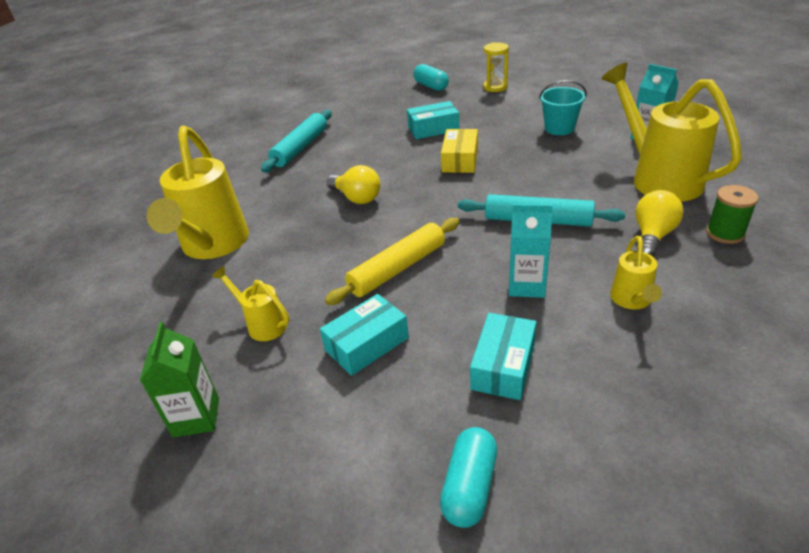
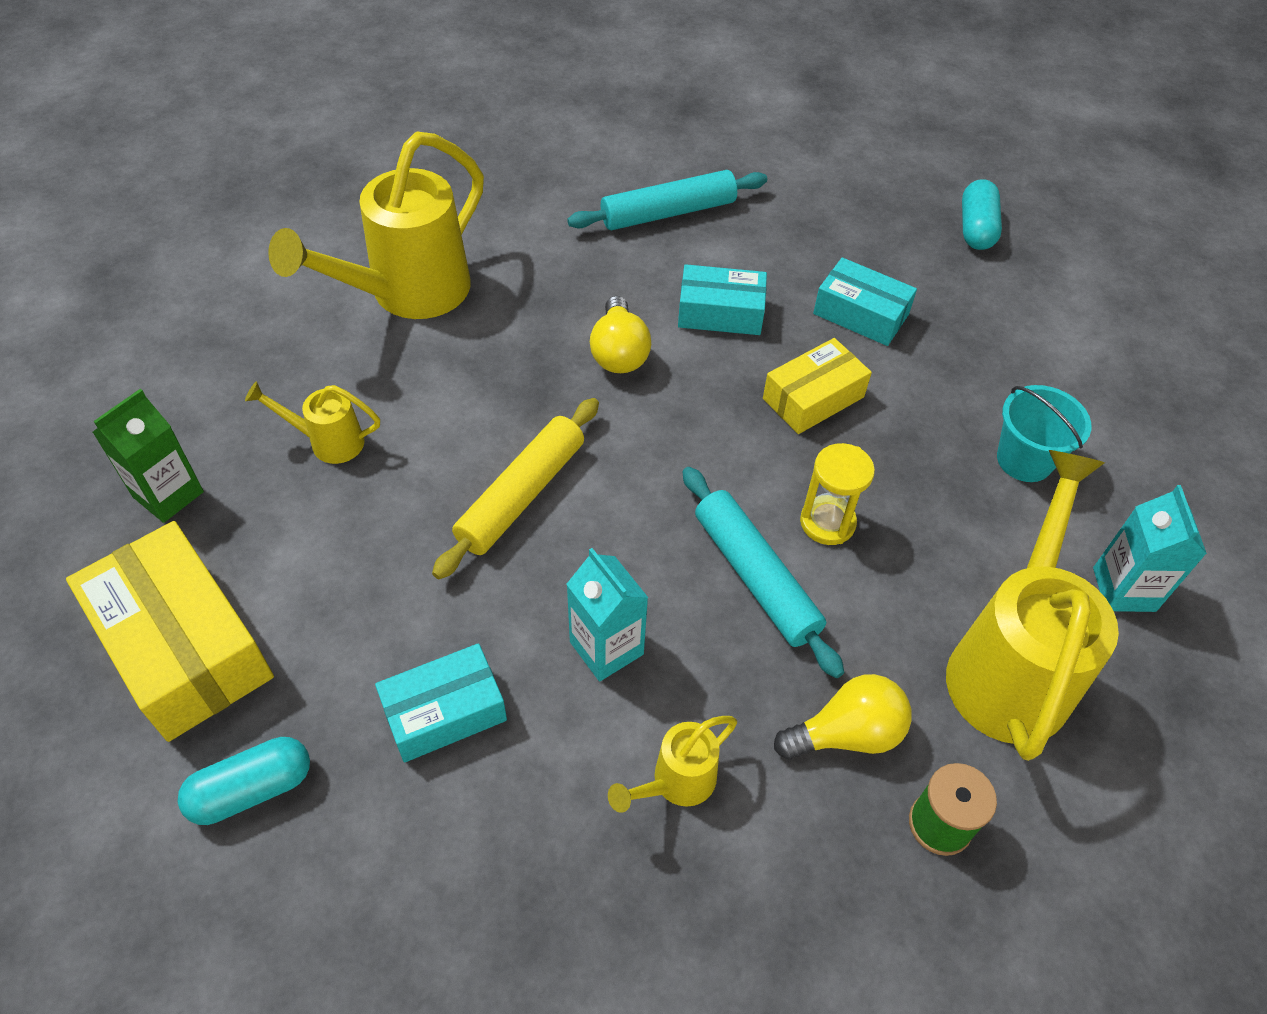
camera: 40 degrees right, 15 degrees up
(262, 324) = (327, 442): yellow watering can -> yellow watering can turned 75 degrees counterclockwise
(321, 469) = (183, 646): none -> yellow box
(367, 344) = (374, 558): turquoise box -> turquoise box (720, 312)
(398, 269) = (521, 495): yellow rolling pin -> yellow rolling pin turned 60 degrees counterclockwise
(495, 87) = (1062, 304): yellow hourglass -> yellow hourglass (827, 522)

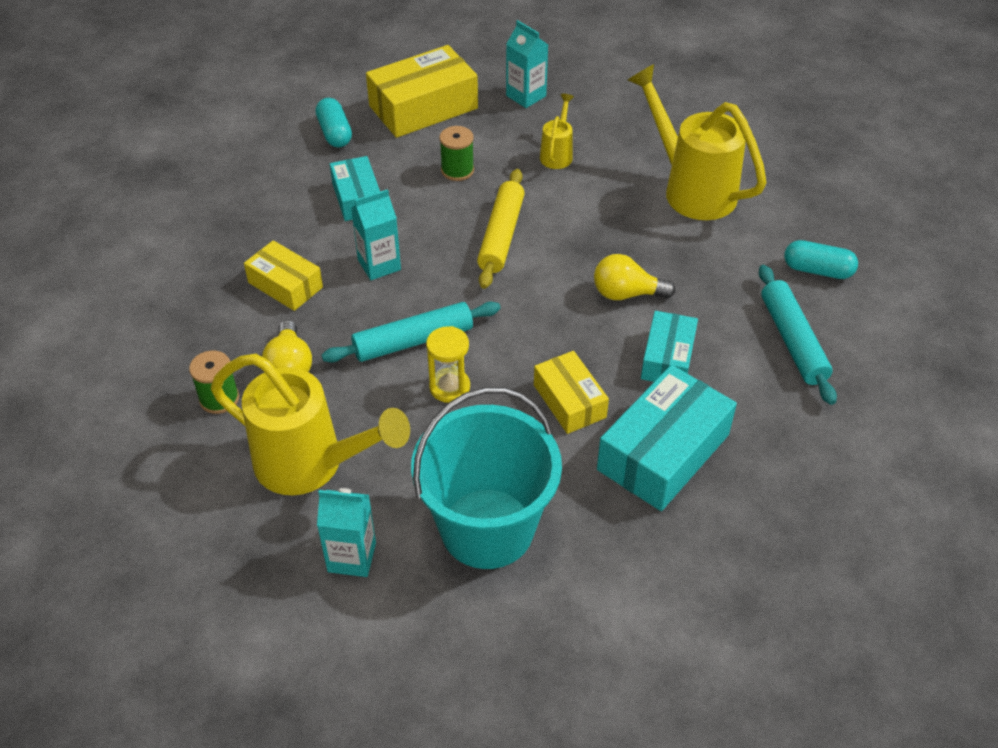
camera: 100 degrees right, 5 degrees down
(168, 494) = (526, 96): green carton -> turquoise carton
(368, 570) = (457, 170): none -> green spool
(521, 495) = (501, 235): yellow rolling pin -> yellow rolling pin turned 60 degrees clockwise
(675, 783) = (285, 285): yellow watering can -> yellow box
(860, 314) = (663, 452): turquoise box -> turquoise box, size x1.67
(976, 228) = (785, 575): turquoise capsule -> turquoise capsule (817, 270)
(1024, 460) = (487, 528): turquoise bucket -> turquoise bucket, size x1.99

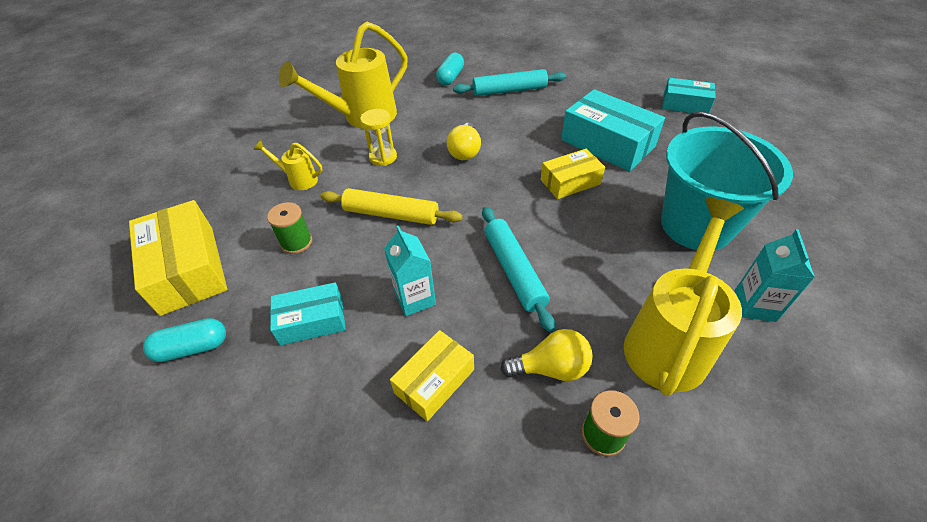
camera: 85 degrees left, 0 degrees up
(449, 387) = (564, 246): yellow hourglass -> yellow hourglass (383, 157)
(526, 96) = (211, 196): turquoise carton -> none
(667, 358) = (526, 137): turquoise box -> turquoise box (685, 104)

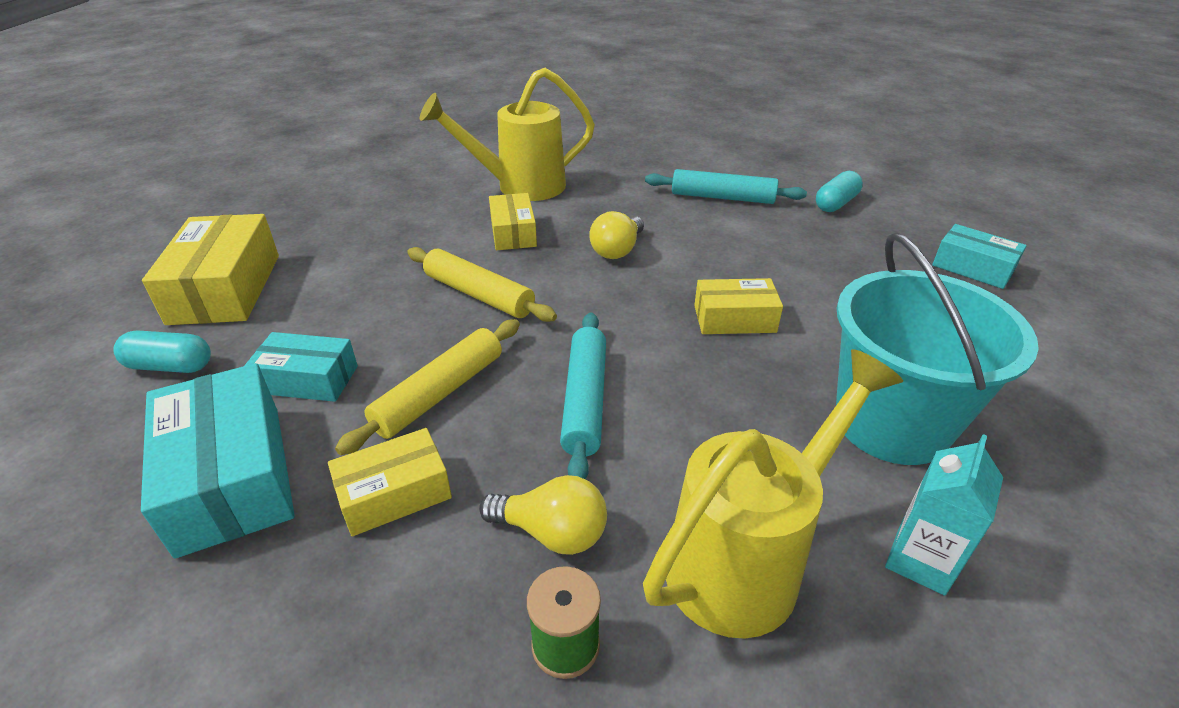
camera: 20 degrees right, 10 degrees down
(296, 242) = (353, 294): green spool -> none
(298, 180) = (402, 232): yellow watering can -> none
(383, 157) = (513, 233): yellow hourglass -> yellow box
(415, 298) = (439, 393): turquoise carton -> yellow rolling pin
(450, 77) = (656, 168): turquoise capsule -> turquoise capsule (836, 203)
(607, 143) = (819, 287): turquoise box -> turquoise box (231, 477)

